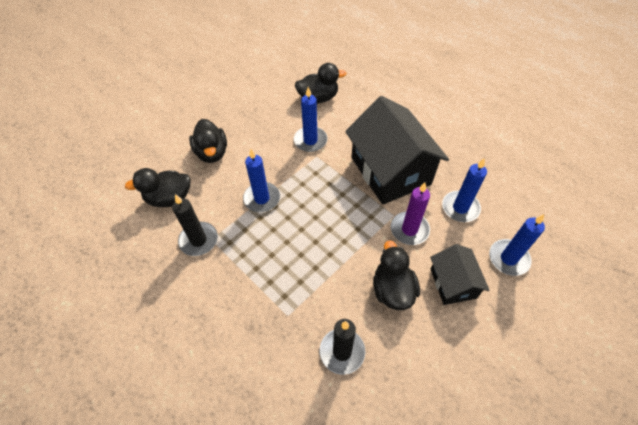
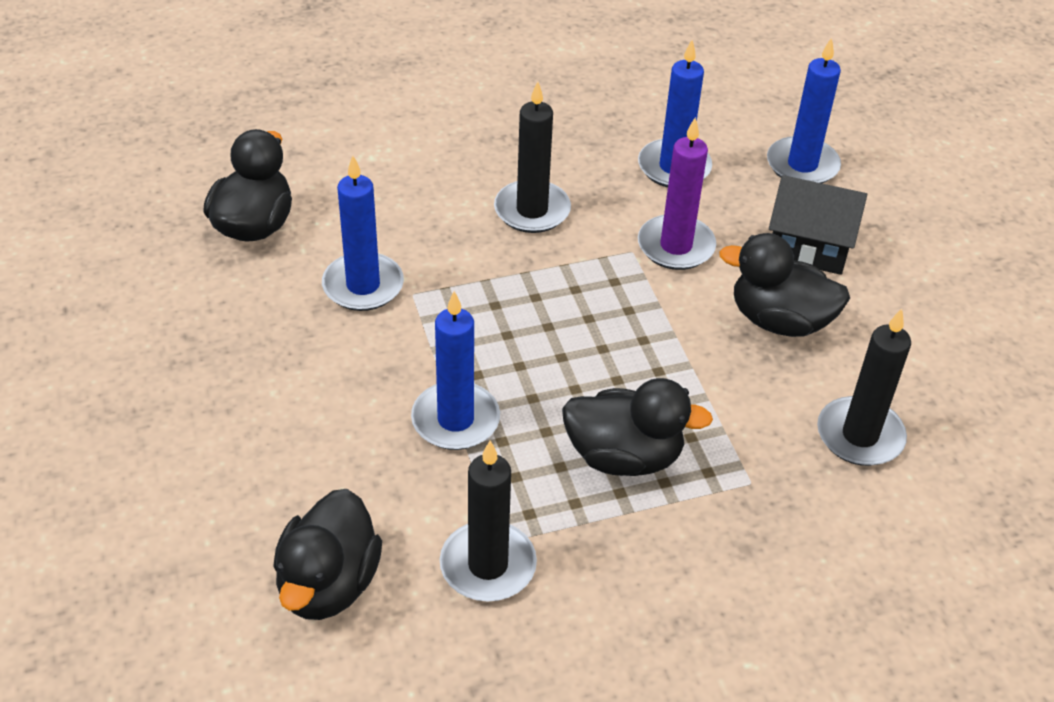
camera: 65 degrees left, 10 degrees down
(212, 153) = (255, 459): black duck -> black duck (624, 456)
(390, 171) = (532, 210): black house -> black candle

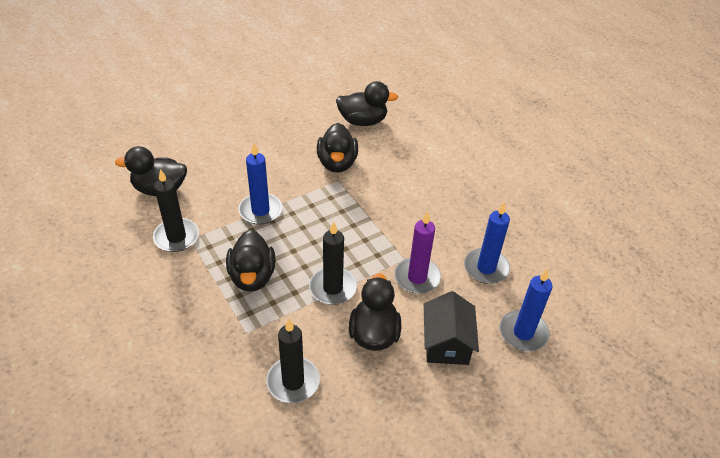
camera: 75 degrees right, 0 degrees up
(363, 285) = (337, 163): blue candle -> black duck
(532, 210) = (418, 213): black candle -> black candle (333, 288)

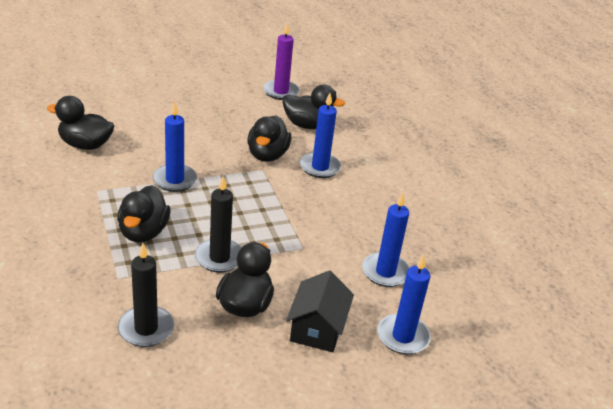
camera: 10 degrees right, 10 degrees down
(176, 237) = (84, 186): black candle -> none
(390, 166) = (320, 167): none -> blue candle
(417, 277) = (309, 266): purple candle -> purple candle (281, 92)

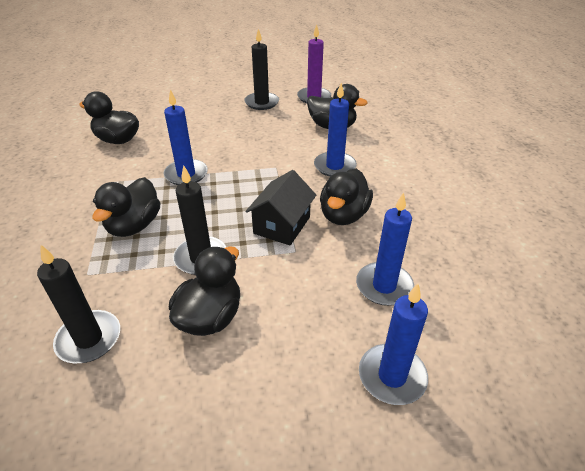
camera: 15 degrees right, 5 degrees up
(227, 98) = (261, 103): none -> black candle
(267, 155) = (284, 153): black duck -> black duck (343, 215)
(317, 328) = (286, 355): black house -> black house (282, 225)

